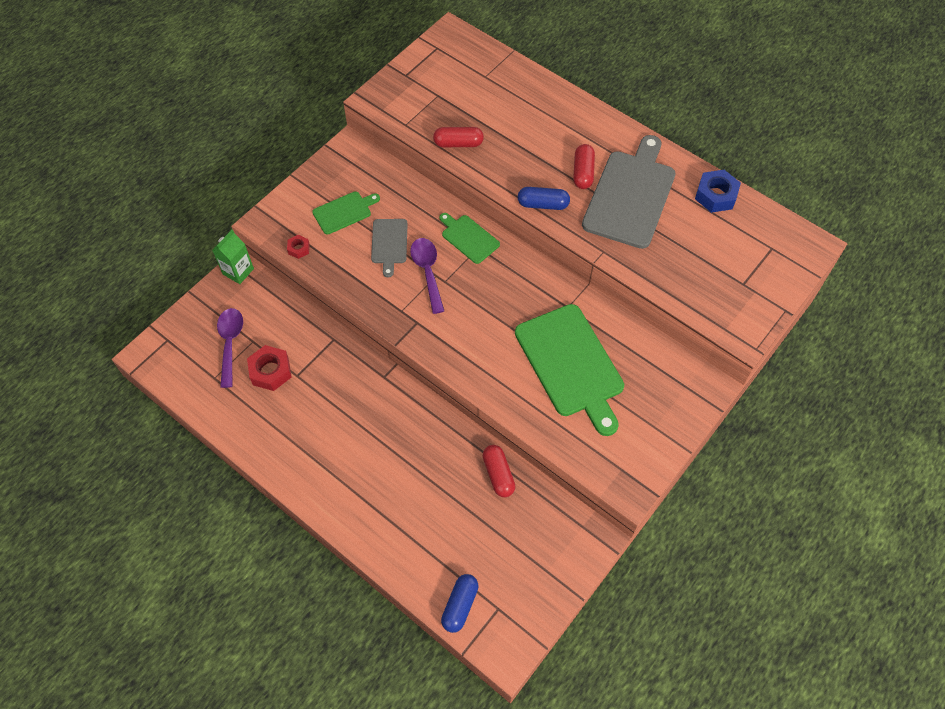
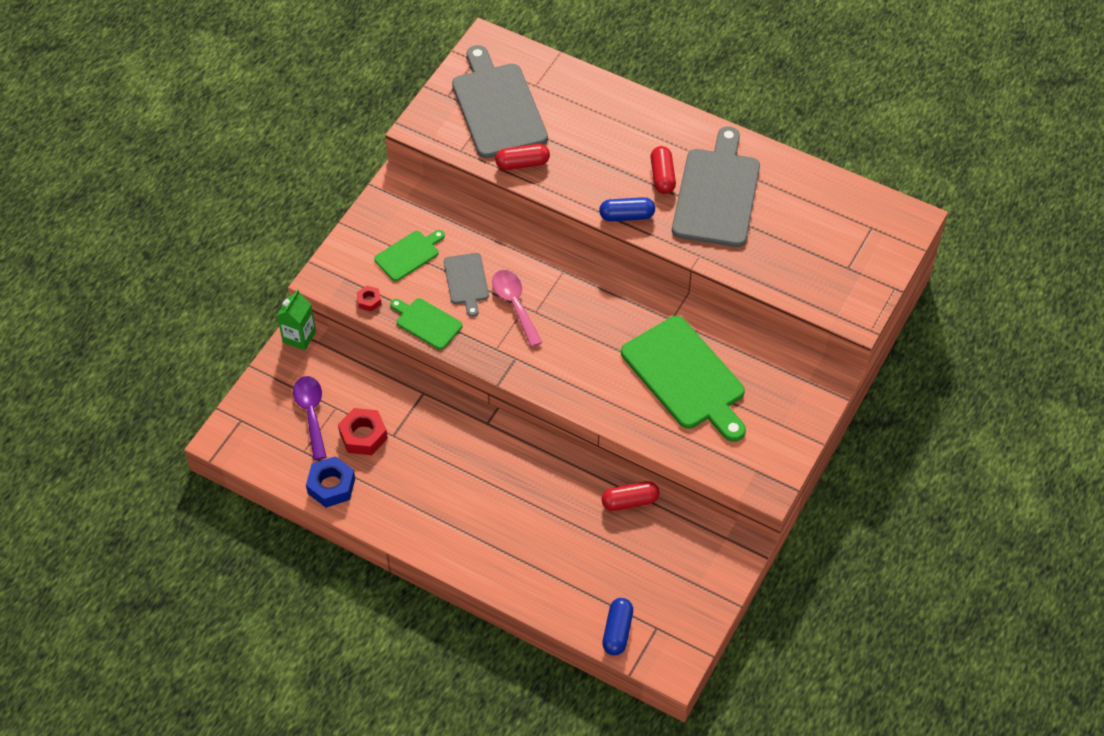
camera: 10 degrees left, 5 degrees down
(427, 271) = (514, 305): purple spoon -> pink spoon
(447, 90) = (497, 107): none -> grey cutting board
(468, 238) = (551, 263): green cutting board -> green cutting board (427, 323)
(498, 474) = (630, 501): red capsule -> red capsule turned 75 degrees counterclockwise
(716, 195) = (806, 181): blue nut -> blue nut (331, 486)

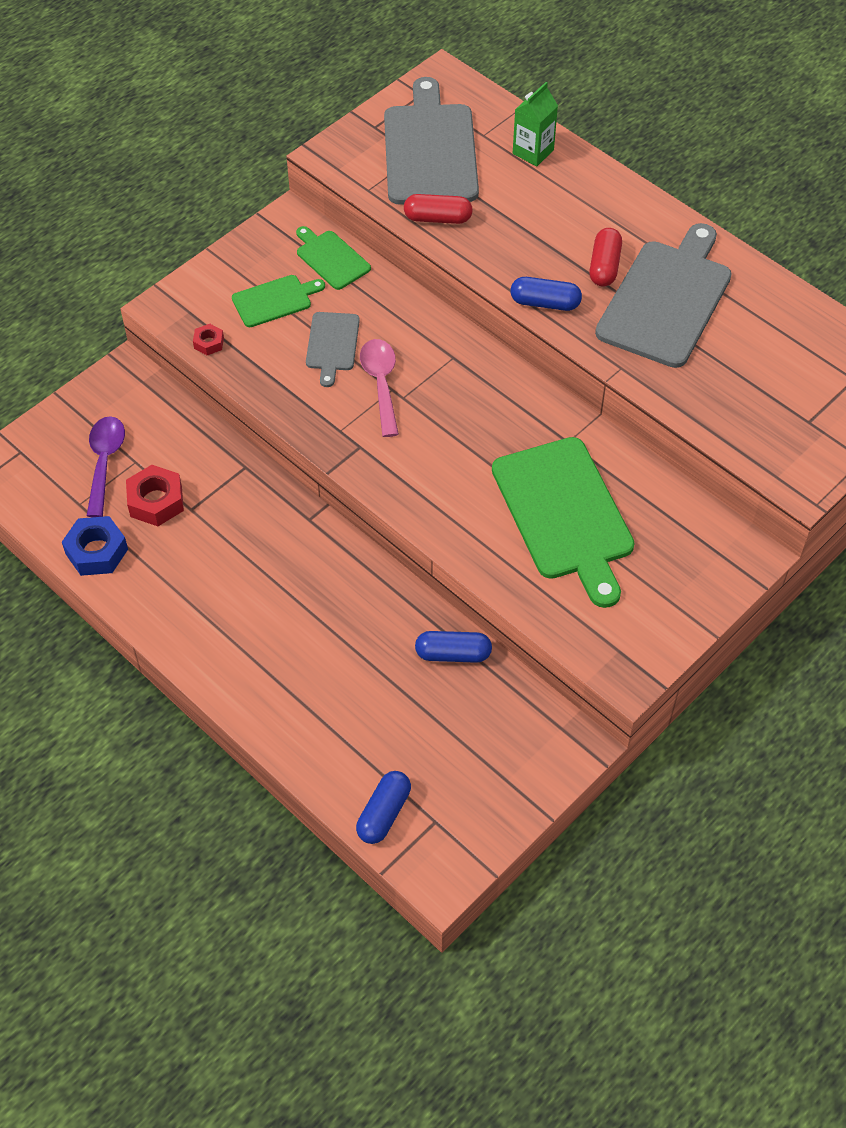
camera: 15 degrees right, 0 degrees up
(299, 337) = (124, 372): green carton -> green carton (533, 152)
(427, 323) = (268, 382): green cutting board -> green cutting board (331, 258)
(630, 501) = (453, 654): red capsule -> blue capsule

